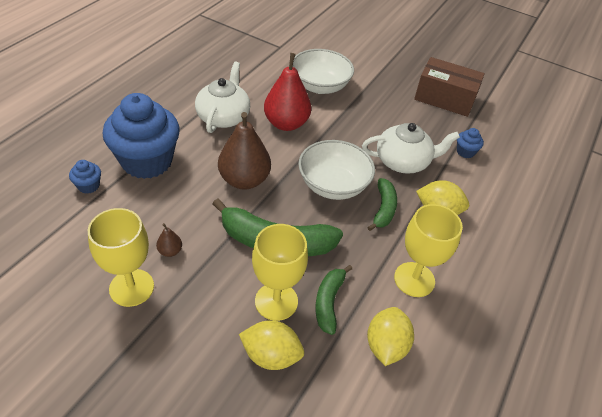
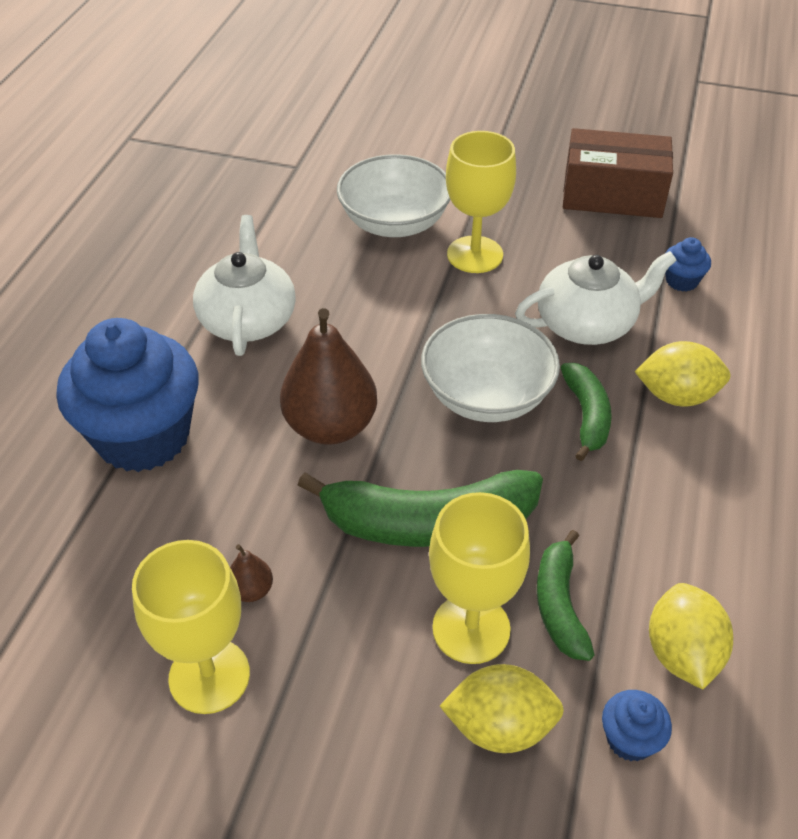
camera: 10 degrees left, 0 degrees up
(88, 186) = (54, 510): blue cupcake -> blue cupcake (630, 739)
(286, 124) = (363, 305): red pear -> none
(414, 279) = (683, 525): yellow goblet -> yellow goblet (475, 255)

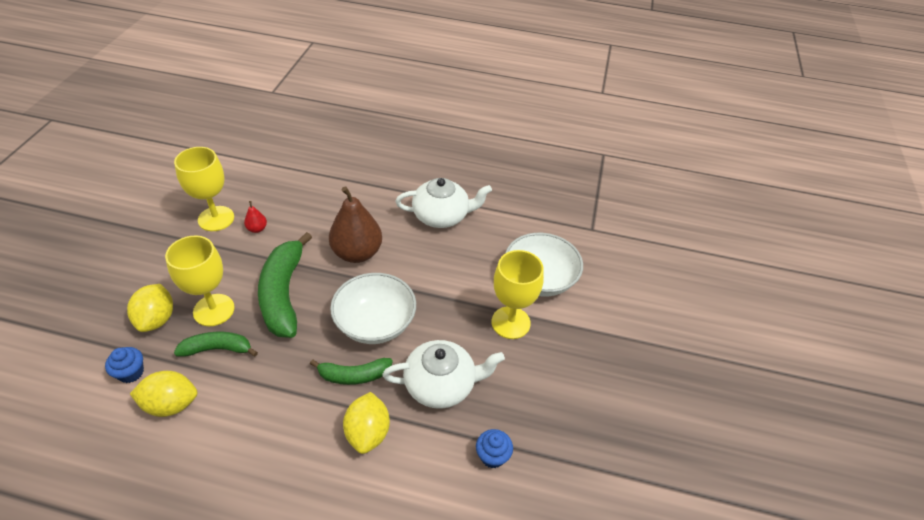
camera: 85 degrees right, 0 degrees up
(143, 436) = (357, 185): blue cupcake -> none
(251, 590) = (257, 229): brown pear -> red pear
(587, 324) = (441, 384): white teapot -> white teapot turned 75 degrees counterclockwise
(612, 195) = (598, 419): brown box -> none

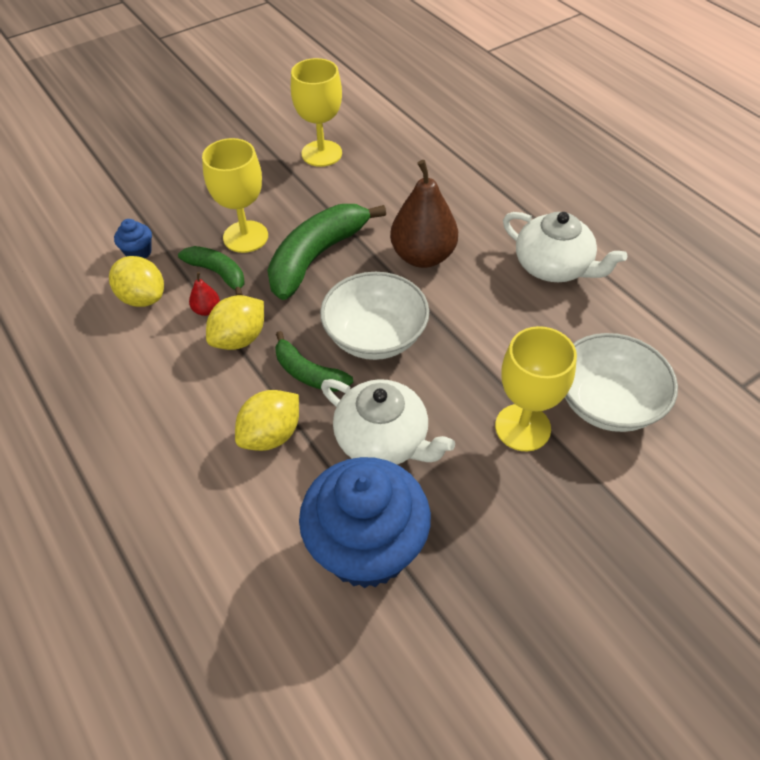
camera: 45 degrees right, 5 degrees up
(157, 319) = (195, 218): yellow lemon -> yellow lemon (239, 338)
(257, 229) = (349, 182): red pear -> red pear (207, 310)
(492, 456) = (366, 547): blue cupcake -> blue cupcake, size x2.49

